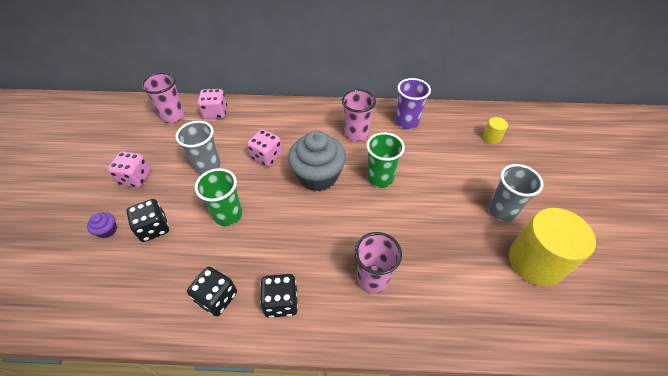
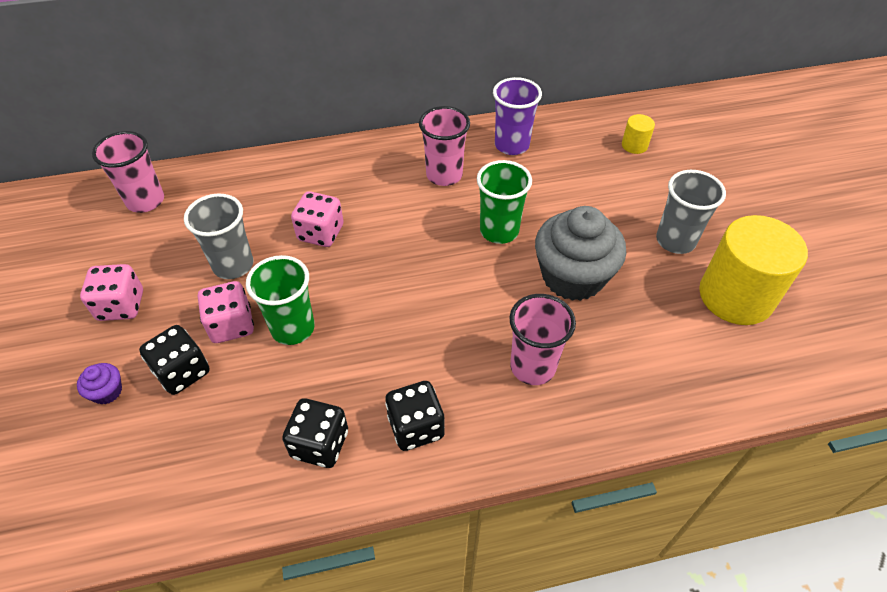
camera: 15 degrees left, 0 degrees up
(215, 113) = (214, 183): pink dice -> pink dice (231, 325)
(318, 176) = (408, 245): grey cupcake -> grey cupcake (572, 276)

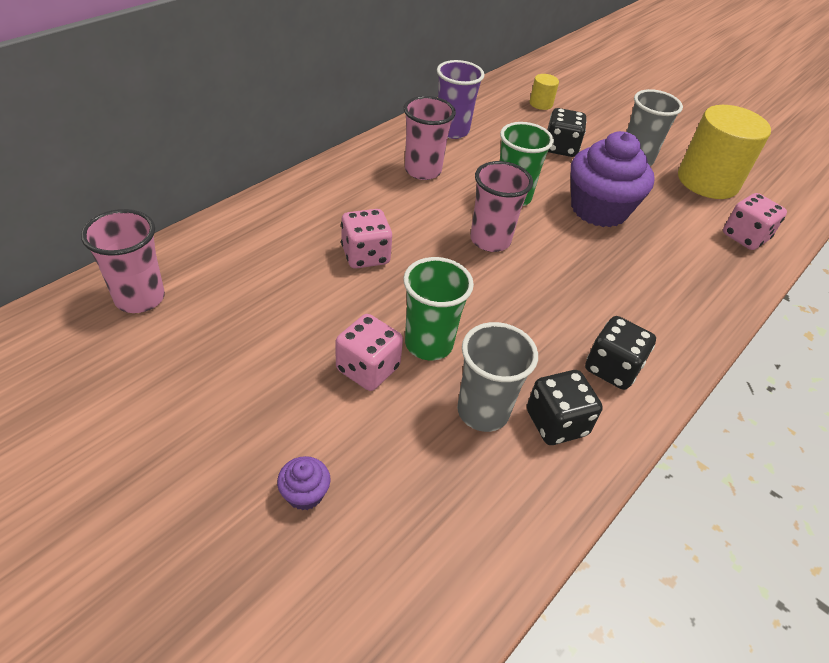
camera: 40 degrees left, 5 degrees down
(121, 306) = (227, 407): pink dice -> pink dice (745, 237)
(182, 372) = (365, 433): black dice -> black dice (560, 148)
(233, 265) = (310, 317): grey cup -> grey cup (483, 411)
(532, 367) = (641, 283): pink cup -> pink cup (490, 240)
(572, 276) = (599, 209): grey cupcake -> purple cupcake

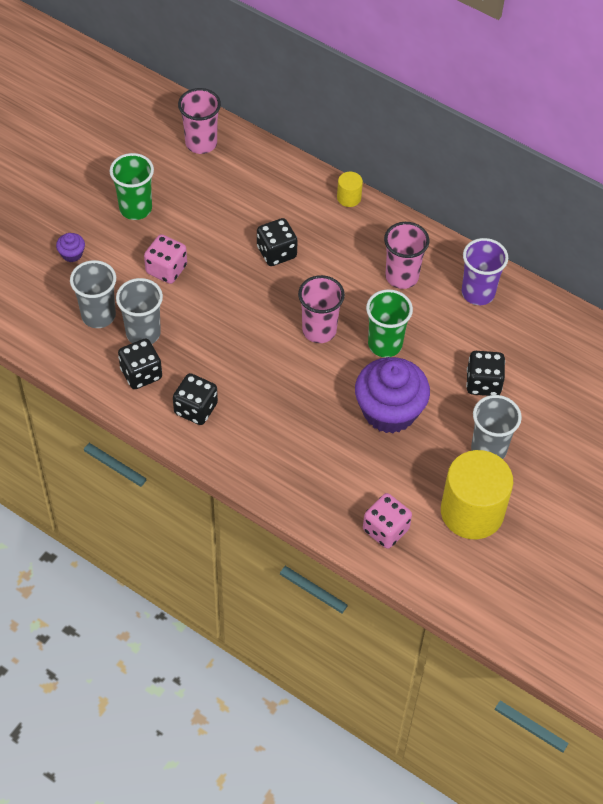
camera: 85 degrees right, 10 degrees up
(365, 255) = (276, 252): pink dice -> black dice
(428, 344) = (195, 299): green cup -> green cup (135, 208)
(443, 467) = (98, 315): none -> grey cup
(541, 104) = (566, 366): yellow cylinder -> yellow cylinder (349, 198)

